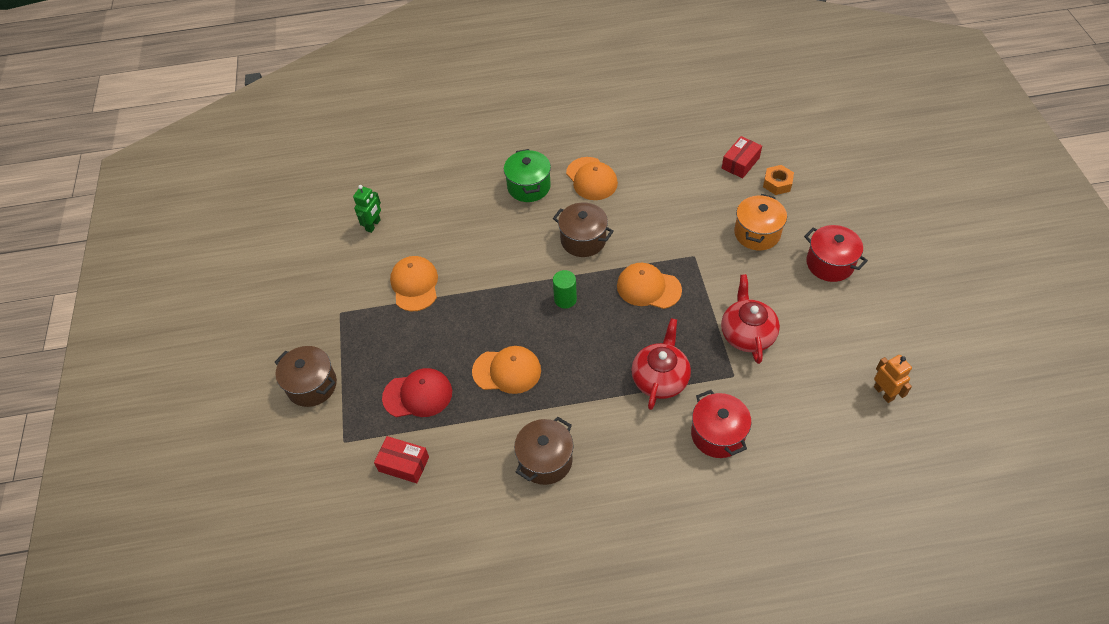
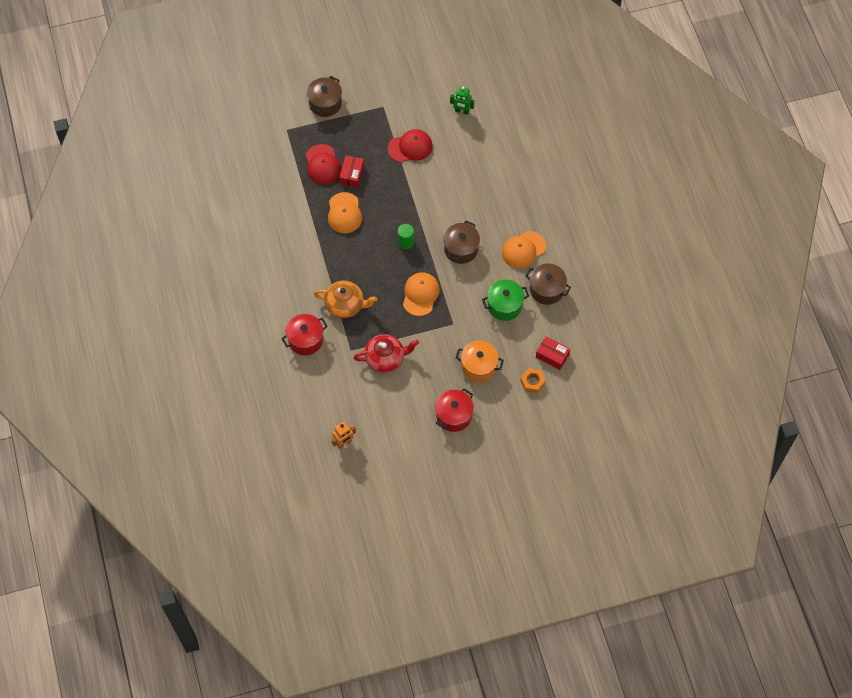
camera: 80 degrees right, 10 degrees up
(404, 464) = (274, 165): red box -> red box (352, 175)
(415, 285) = (410, 147): orange cap -> red cap
(529, 186) = (510, 207): green pot -> green pot (504, 305)
(545, 460) = (281, 242): brown pot -> brown pot (546, 290)
(660, 378) = (345, 305): red teapot -> orange teapot

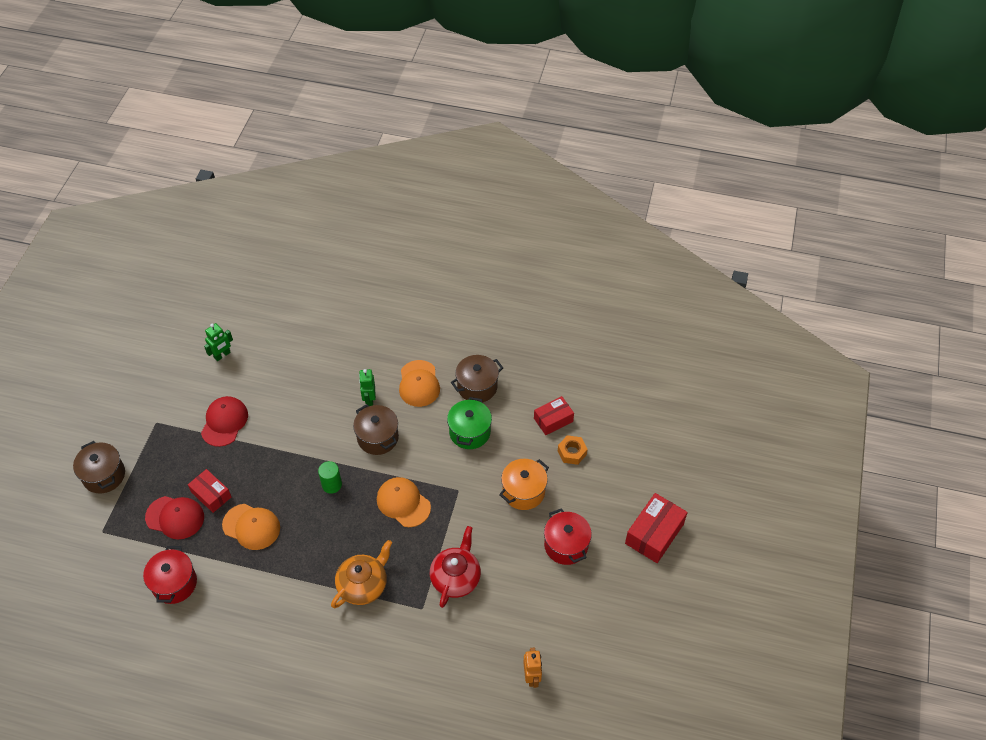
camera: 60 degrees left, 10 degrees down
(305, 340) = (378, 651): red pot -> red pot (174, 583)
(488, 225) = (369, 400): none -> green robot
(500, 470) = (654, 533): none -> red box

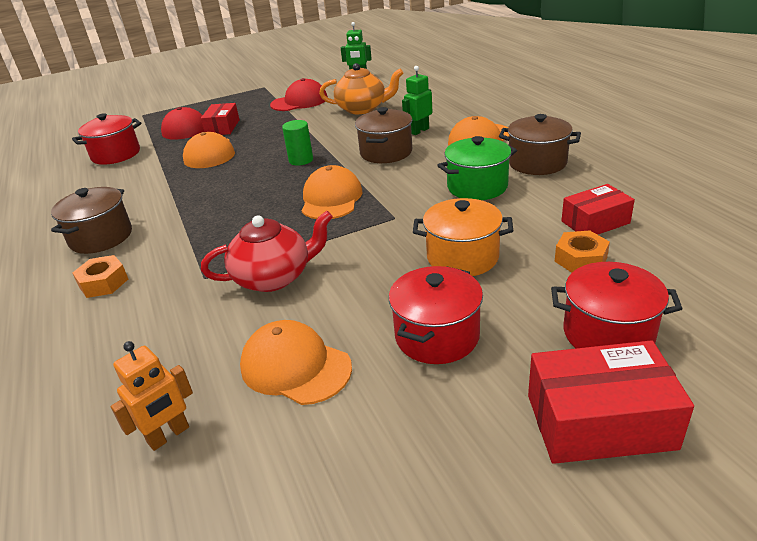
camera: 55 degrees right, 20 degrees down
(104, 475) = (194, 95): brown pot -> brown pot (101, 237)
(363, 585) = (200, 229): orange teapot -> orange teapot (362, 108)
(374, 659) = (103, 283): none -> orange nut
(534, 609) = (295, 367): none -> orange cap
(553, 420) = (595, 222): red box -> red box turned 45 degrees counterclockwise
(621, 489) = (608, 334): none -> red pot

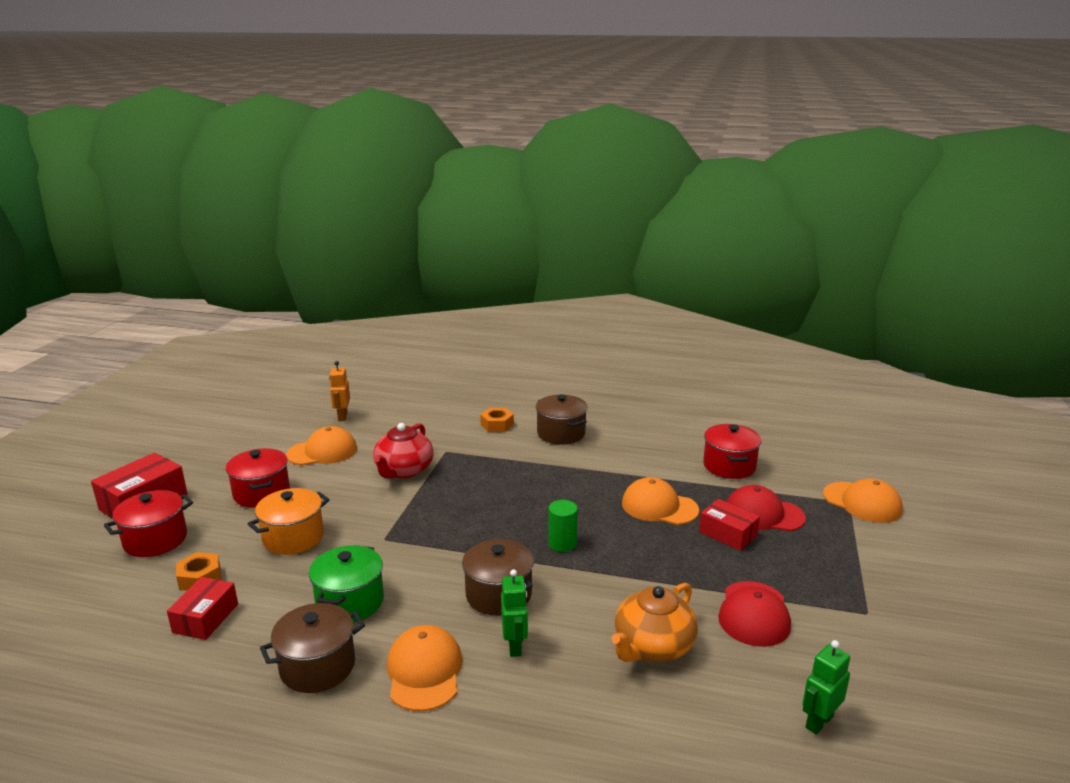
camera: 125 degrees right, 10 degrees down
(331, 199) = (462, 527): orange cap -> orange cap (862, 502)

